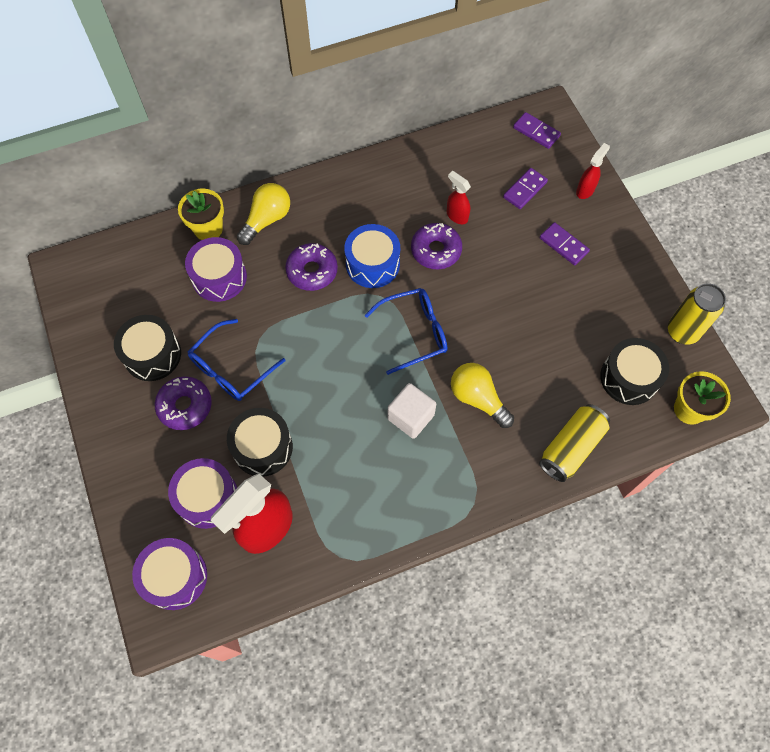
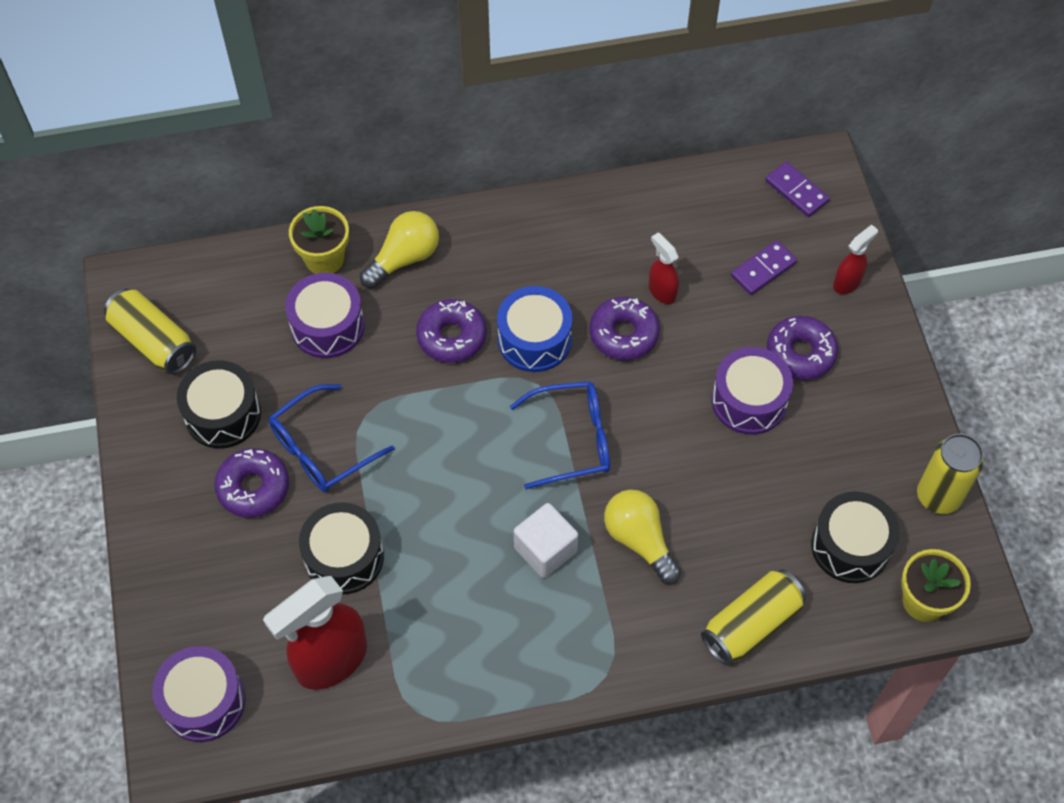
camera: 10 degrees right, 5 degrees down
(91, 309) = (153, 342): none -> yellow can
(207, 498) = (262, 609): purple drum -> purple drum (749, 401)
(563, 245) = (800, 353): purple domino -> purple donut

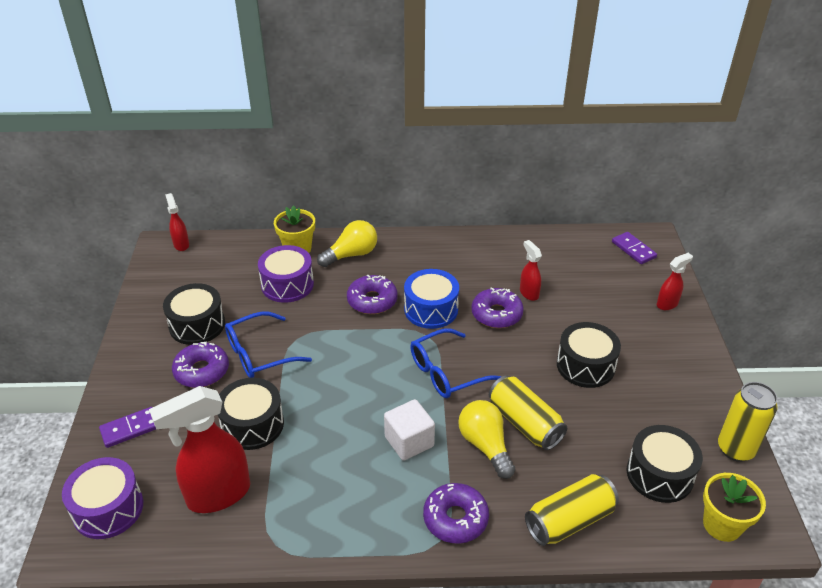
camera: 10 degrees right, 20 degrees down
(153, 275) = (181, 244): none -> red spray bottle
(153, 342) = (167, 279): yellow can -> yellow can (524, 423)
(573, 439) = (446, 372): blue glasses -> blue glasses turned 150 degrees clockwise
(749, 401) = (585, 366): purple drum -> black drum
(763, 269) = (605, 289): purple domino -> purple domino (130, 429)
(800, 353) = (628, 341): purple donut -> purple donut (455, 518)

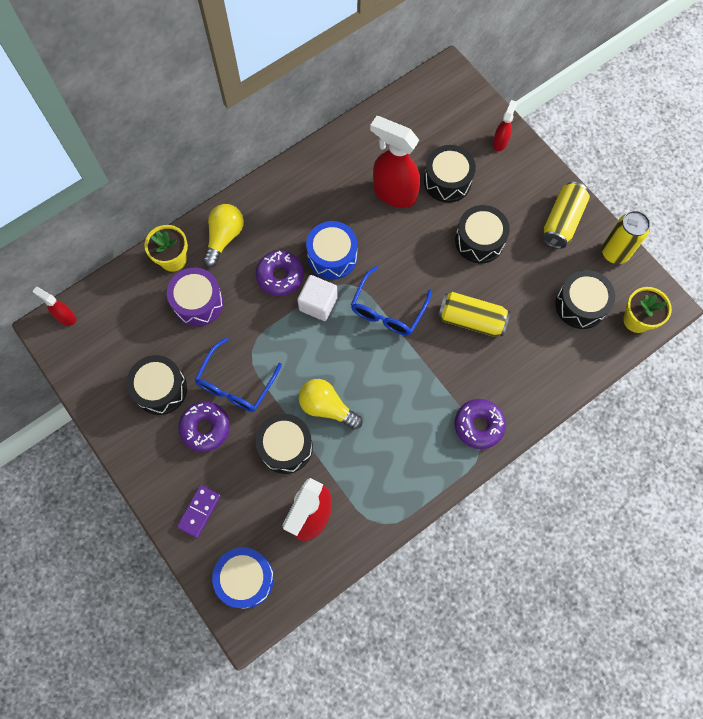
camera: 35 degrees left, 30 degrees up
(108, 508) = (245, 579): purple drum -> blue drum
(409, 441) = (406, 387): white cube -> white cube (318, 304)
(485, 445) = (458, 356): yellow light bulb -> yellow light bulb (327, 407)
(496, 314) = (384, 230): purple donut -> none
(528, 293) = (394, 193): red spray bottle -> red spray bottle, size x2.02
(569, 520) = (548, 378): yellow can -> yellow can (562, 221)
(589, 308) = (447, 181): none -> black drum
(633, 250) = (442, 96): purple domino -> none

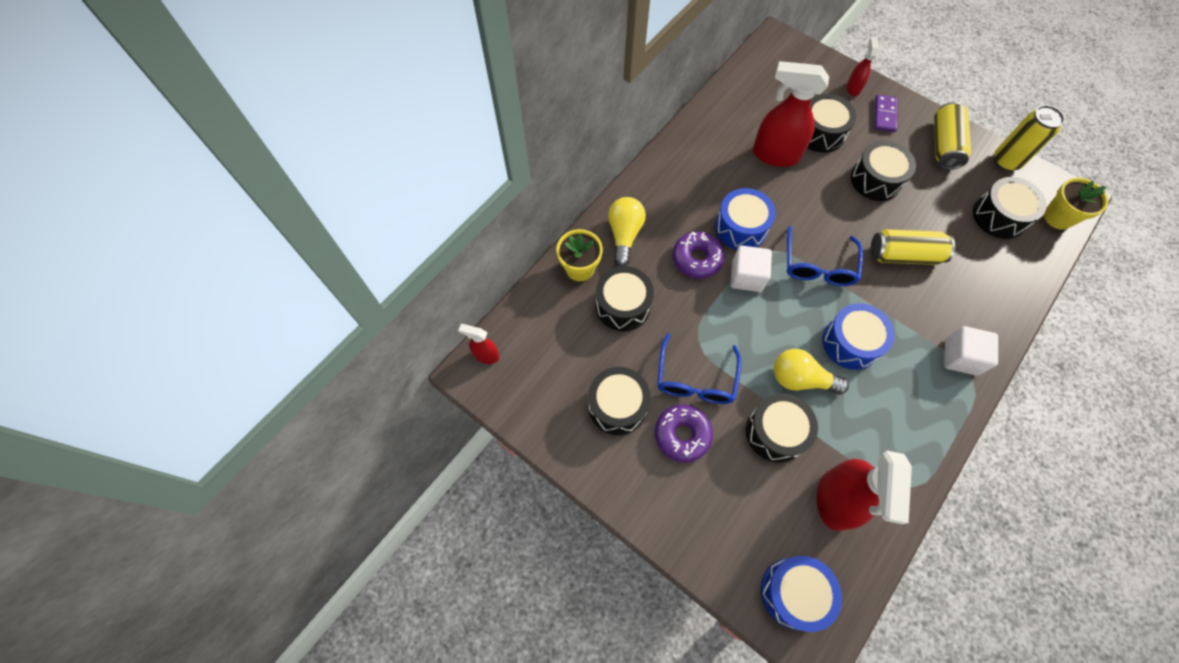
camera: 15 degrees left, 5 degrees down
(198, 302) = (623, 305): purple drum -> black drum
(199, 511) = (712, 529): purple domino -> purple domino (884, 115)
(385, 387) = (851, 343): none -> blue drum
(478, 425) = (960, 357): purple donut -> white cube

